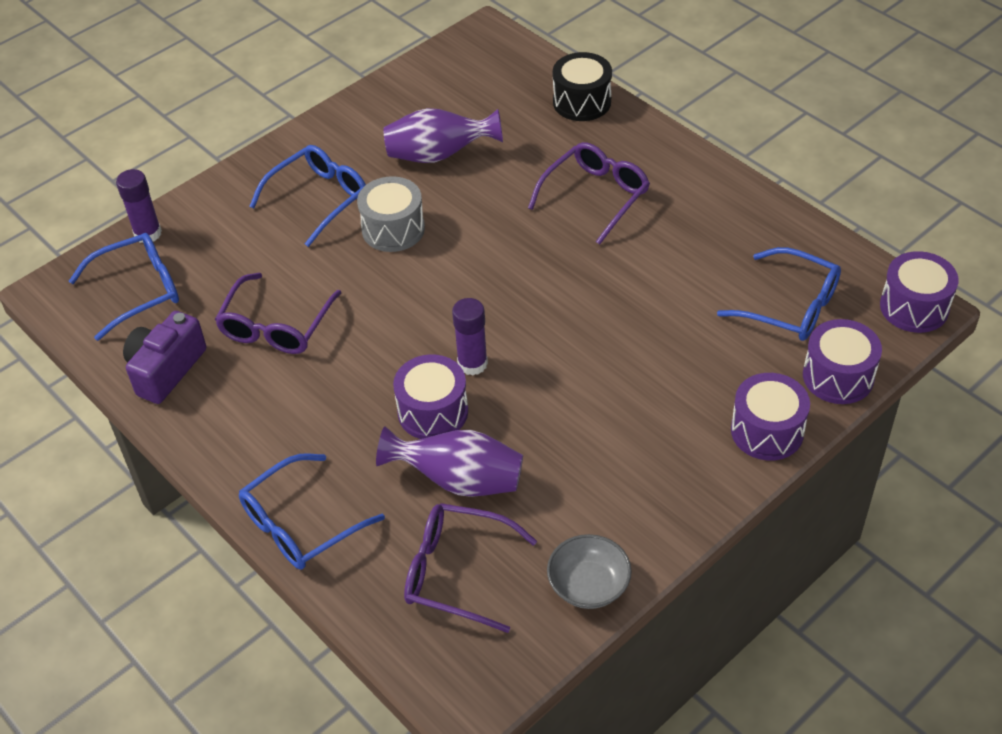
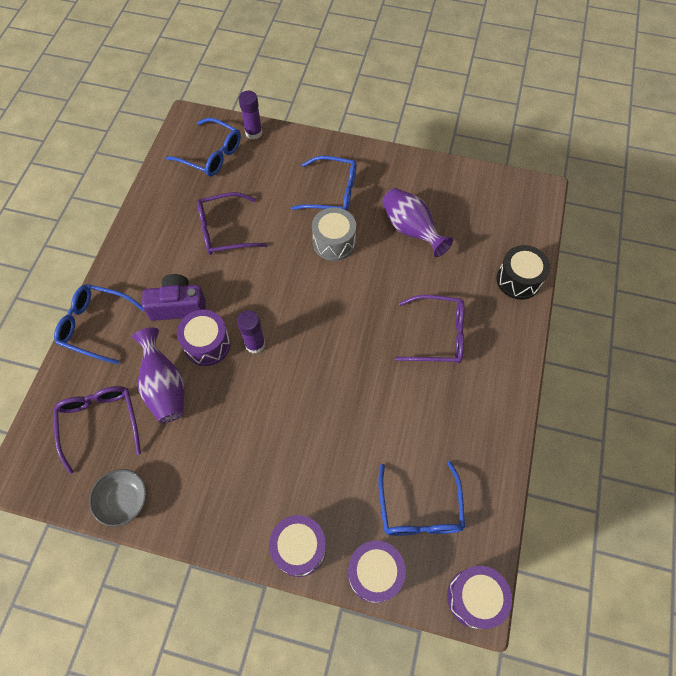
camera: 55 degrees right, 15 degrees up
(166, 370) = (165, 201): purple camera -> purple camera (178, 306)

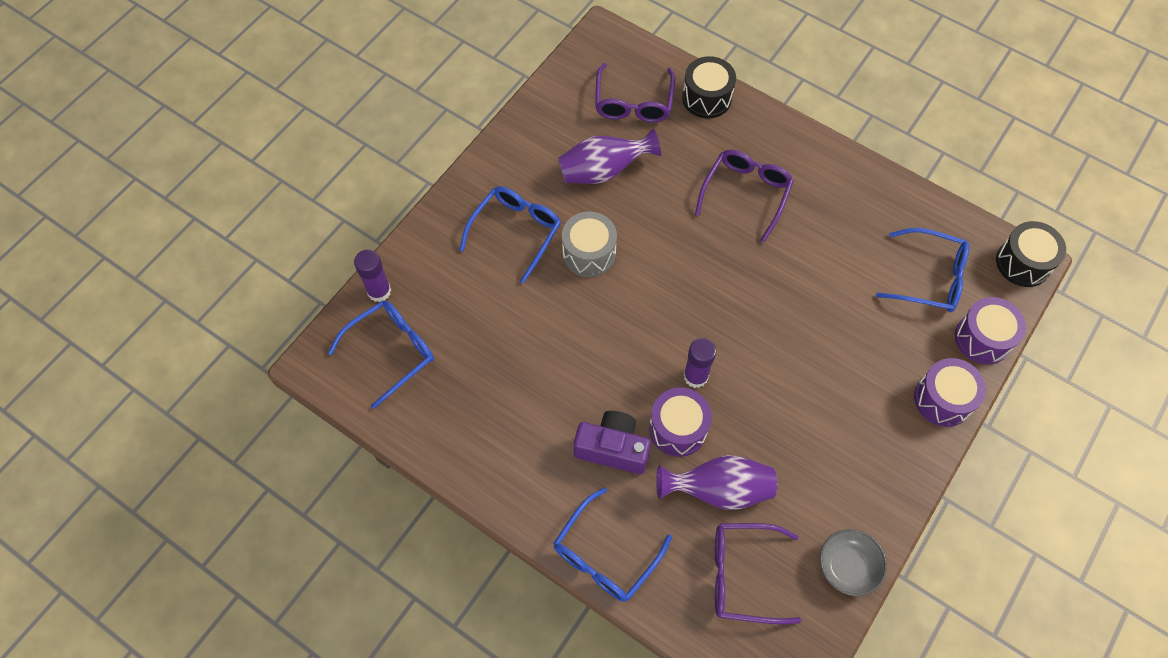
camera: 70 degrees left, 0 degrees up
(178, 306) = (612, 448): purple camera -> purple camera turned 90 degrees clockwise
(225, 230) = (522, 366): purple glasses -> purple glasses (633, 102)
(474, 598) = (1023, 263): purple drum -> black drum

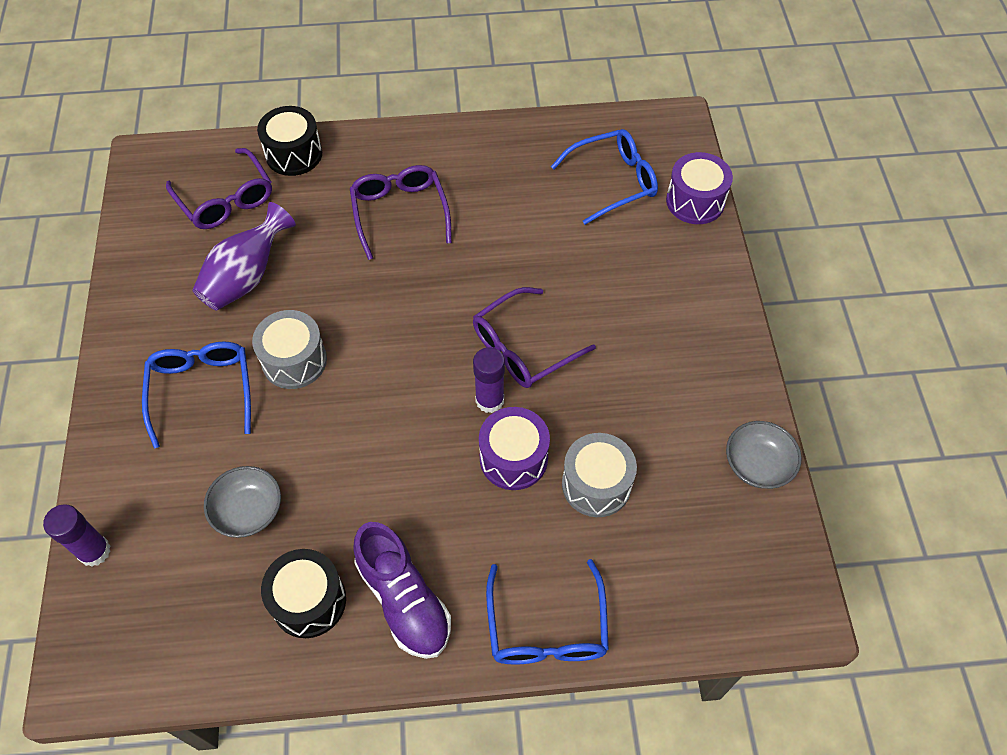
camera: 40 degrees left, 5 degrees down
(391, 352) = (159, 603): blue glasses -> none
(484, 334) = (248, 511): none -> grey bowl
(532, 465) = (404, 600): none -> purple shoe
(612, 448) = (469, 523): purple camera -> none
(719, 490) = (596, 484): purple vase -> grey drum
(744, 575) = (683, 543): purple glasses -> purple glasses (524, 347)
(943, 399) = (708, 270): purple drum -> none
(1023, 263) = (672, 123): black drum -> black drum (309, 601)

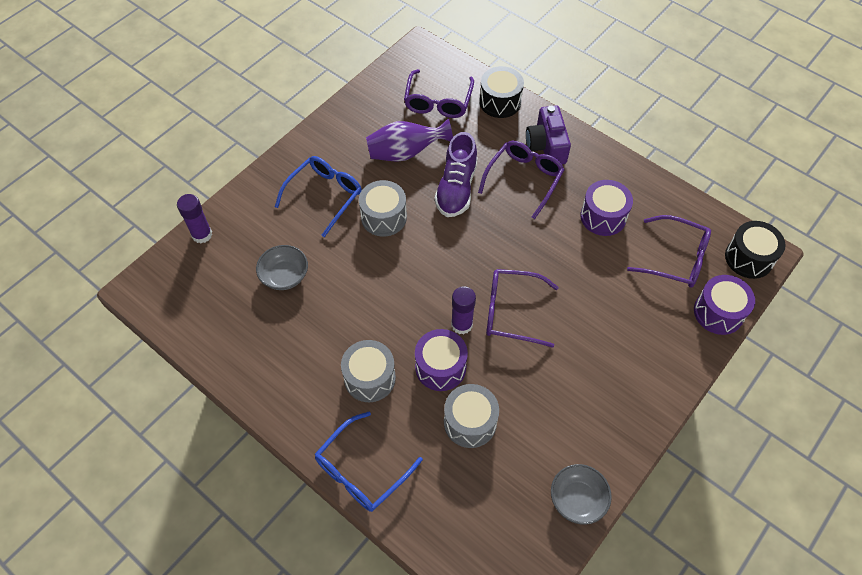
camera: 45 degrees right, 0 degrees up
(309, 601) = (266, 346): black drum -> black drum (748, 258)
(387, 164) = (546, 146): none -> purple camera
(404, 600) = (309, 387): purple shoe -> purple shoe (456, 188)
(456, 532) = (369, 378): none -> grey drum
(511, 192) = (603, 216): none -> purple drum
(612, 182) = (675, 258): blue glasses -> purple glasses

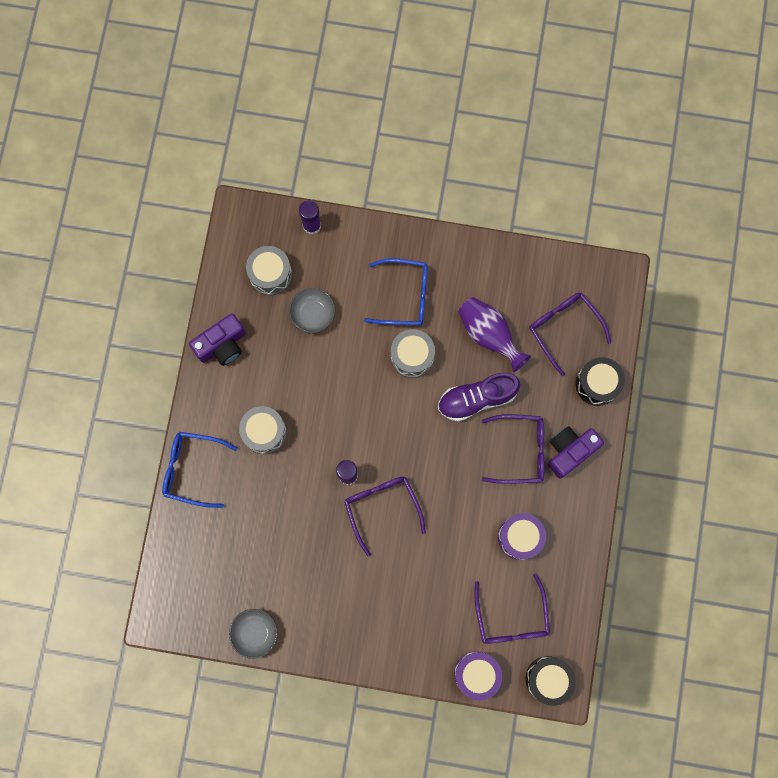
camera: 60 degrees right, 20 degrees up
(253, 371) = (222, 345): none -> purple camera
(438, 101) = (564, 329): purple glasses -> purple glasses turned 75 degrees clockwise
(440, 367) = (303, 479): purple drum -> none
(470, 422) = (271, 525): grey drum -> grey drum (270, 274)

